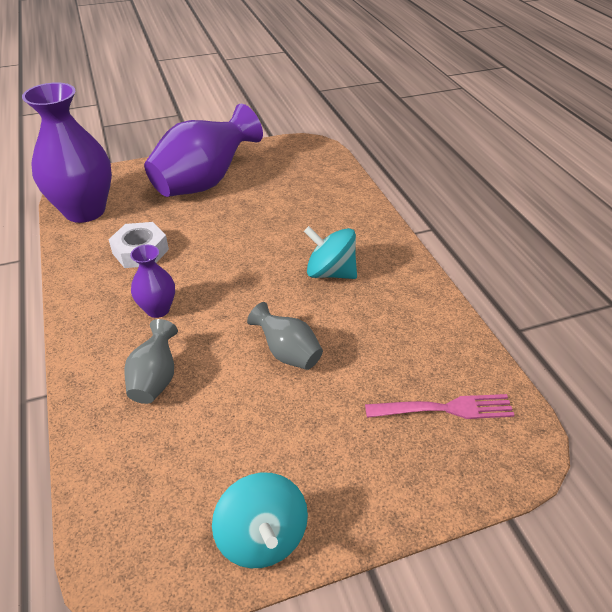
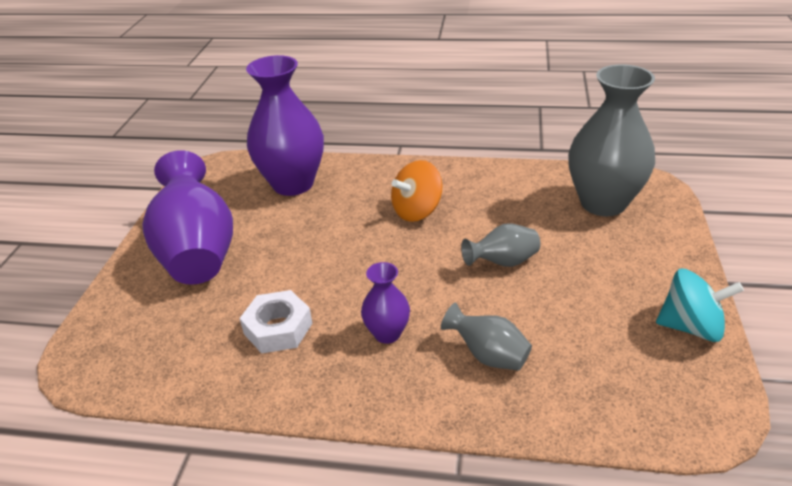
camera: 60 degrees left, 5 degrees down
(85, 211) = (148, 364): purple vase -> purple vase (293, 184)
(330, 272) = (417, 211): turquoise spinning top -> orange spinning top
(445, 409) = (603, 203): pink fork -> grey vase

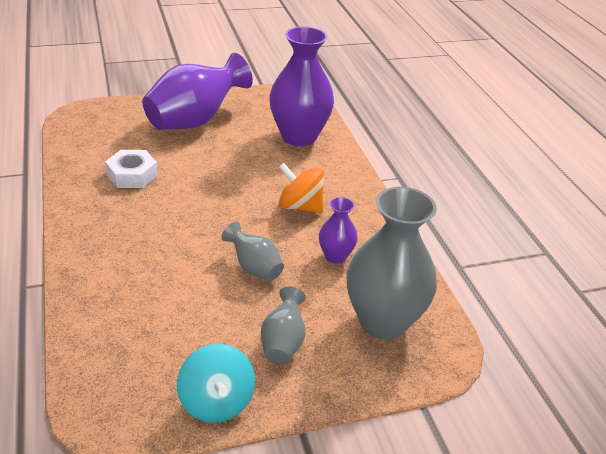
camera: 60 degrees right, 0 degrees up
(387, 333) = (144, 224): purple vase -> purple vase (335, 256)
(488, 355) = (137, 278): grey vase -> grey vase (283, 342)

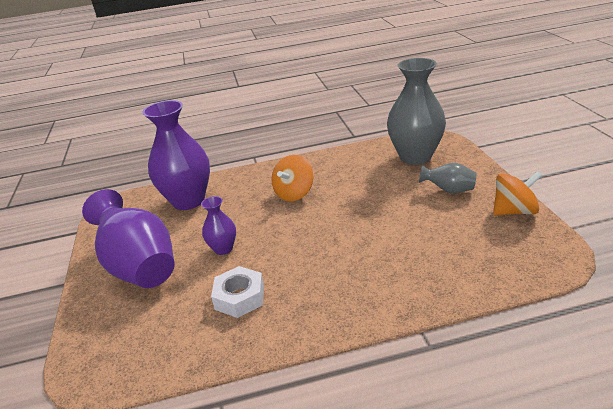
camera: 80 degrees left, 5 degrees down
(216, 402) = (514, 211): turquoise spinning top -> orange spinning top
(254, 268) = (374, 208): grey vase -> none
(335, 256) = (354, 175): purple vase -> purple vase (223, 249)

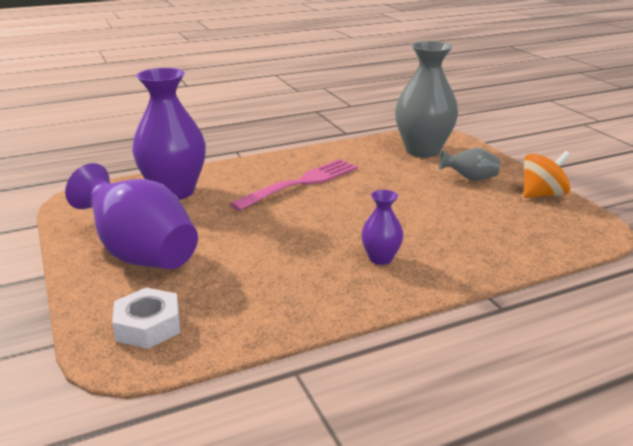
camera: 15 degrees left, 5 degrees down
(223, 249) = (239, 234): purple vase -> purple vase (380, 258)
(240, 297) = (278, 277): white nut -> white nut (148, 326)
(294, 193) = (301, 183): orange spinning top -> pink fork

